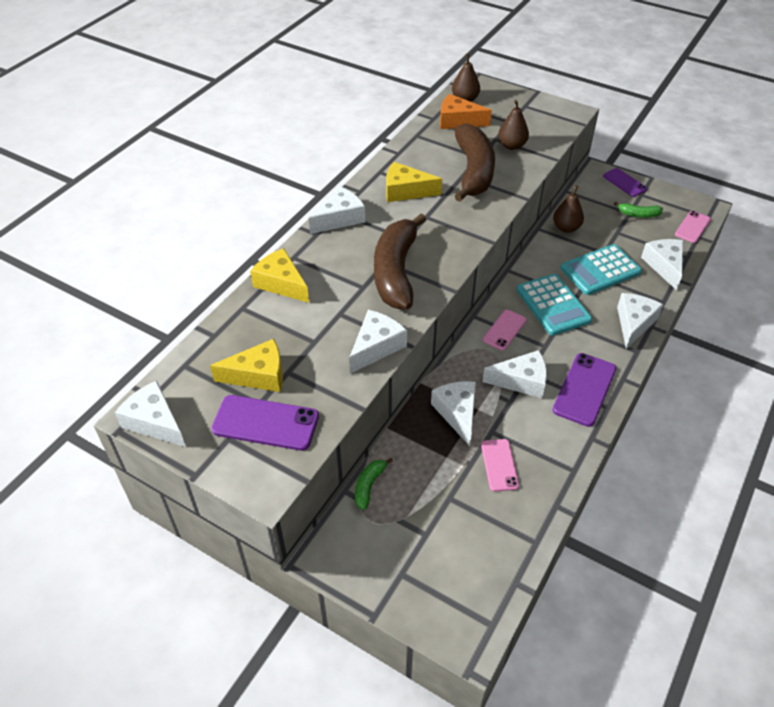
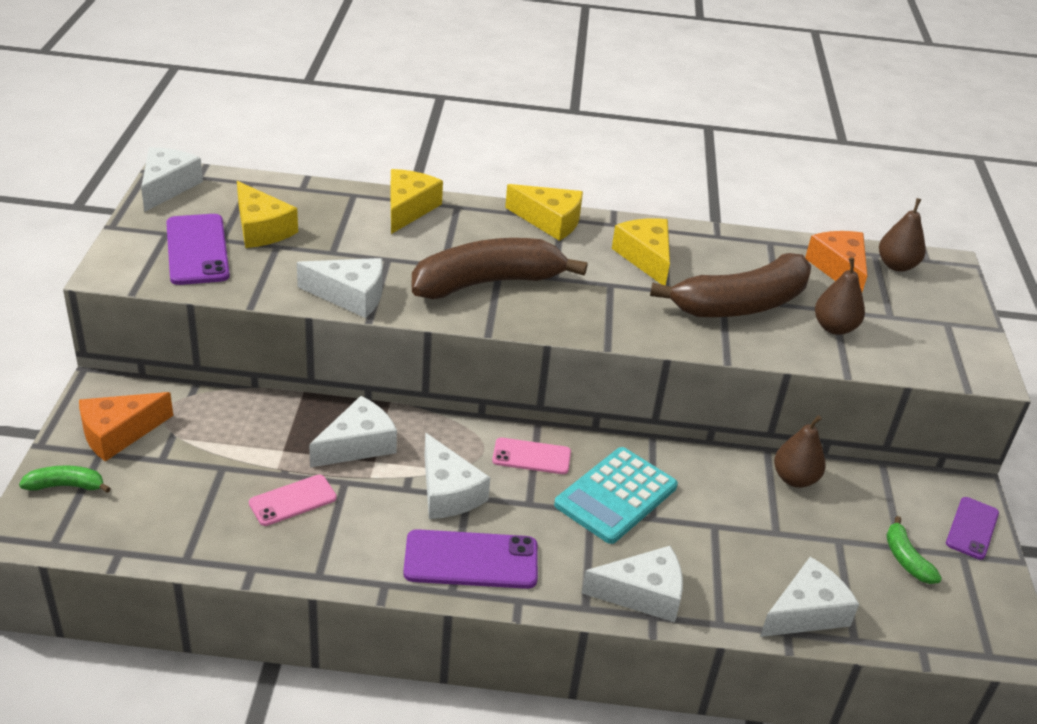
camera: 60 degrees right, 10 degrees down
(339, 218) = (550, 221): white cheese -> yellow cheese
(369, 485) = (212, 398): green banana -> green banana (66, 486)
(383, 556) = (118, 433): none -> orange cheese
(600, 270) = (731, 535): turquoise calculator -> none
(692, 227) = (940, 637): pink phone -> none

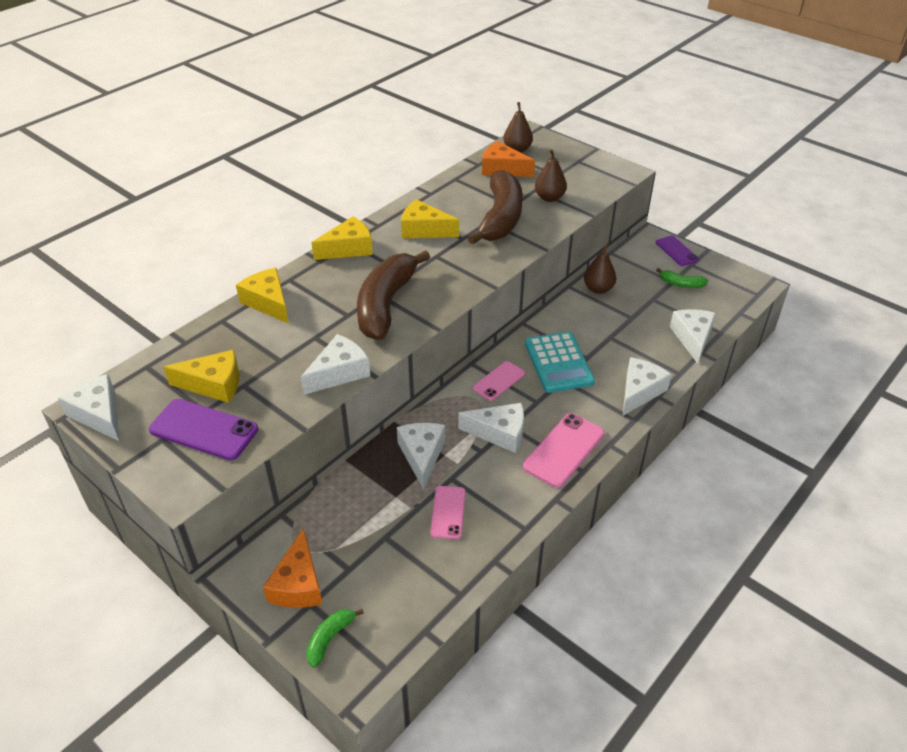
camera: 50 degrees left, 5 degrees up
(471, 560) = (564, 450): purple phone -> pink phone

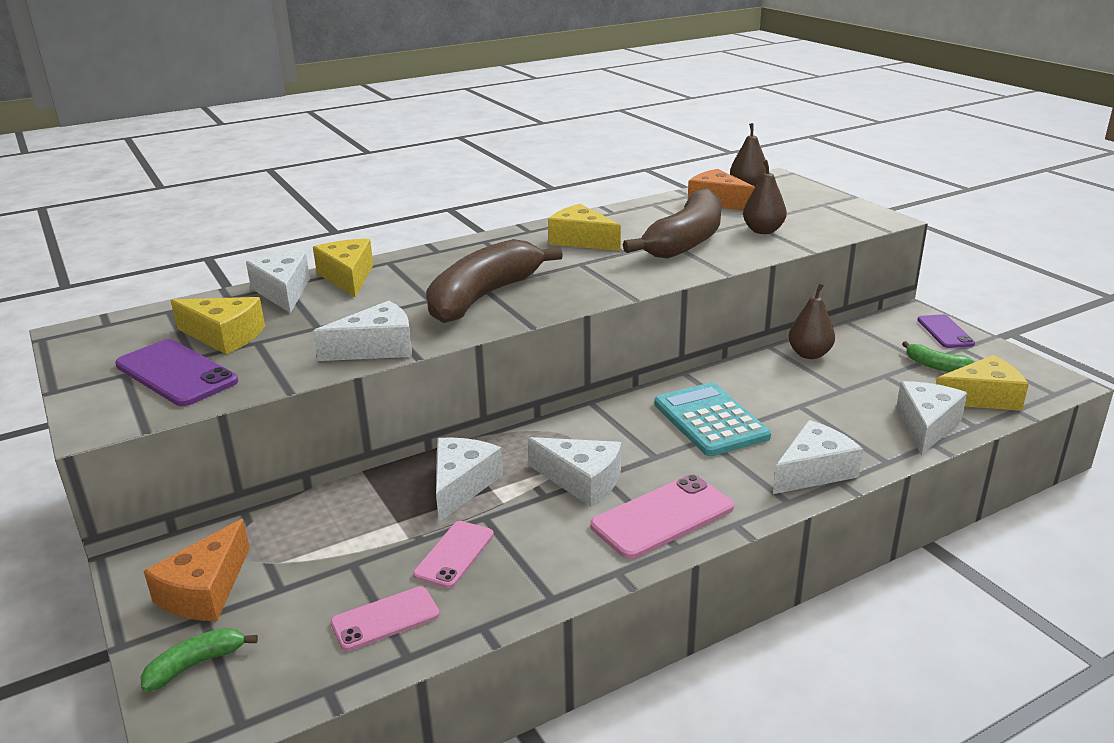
camera: 20 degrees right, 15 degrees down
(99, 414) = (80, 342): white cheese -> white cheese (283, 292)
(348, 248) = (478, 245): yellow cheese -> yellow cheese (982, 397)
(498, 381) = (615, 426): pink phone -> pink phone (385, 619)
(558, 363) = (710, 420): turquoise calculator -> turquoise calculator turned 150 degrees clockwise

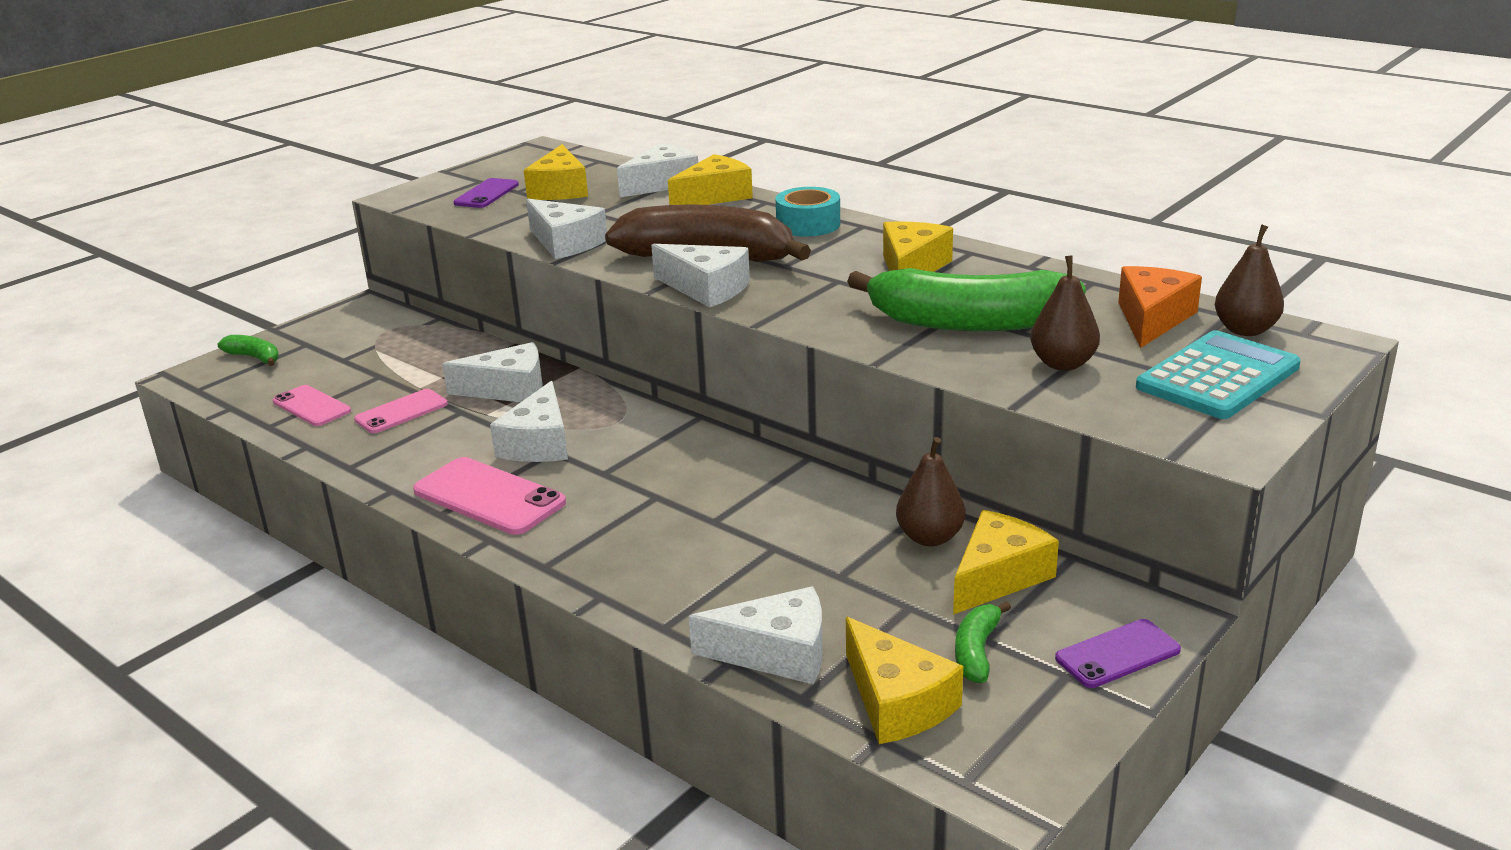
camera: 70 degrees right, 0 degrees up
(176, 373) = (486, 194): purple phone -> purple phone, size x0.64
(205, 591) = (335, 335): orange cheese -> none
(454, 554) = (401, 412): pink phone -> pink phone turned 45 degrees counterclockwise
(459, 256) = (808, 224): none -> turquoise tape
(686, 241) = (969, 322): brown banana -> green banana
(710, 420) = (699, 492): turquoise calculator -> turquoise calculator (1217, 377)
(813, 471) = (615, 576): white cheese -> white cheese (706, 289)
(860, 344) = (998, 576): none -> yellow cheese

